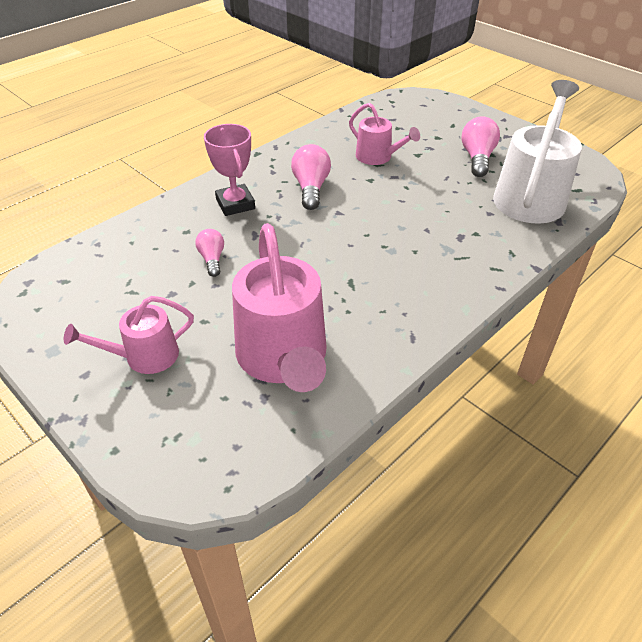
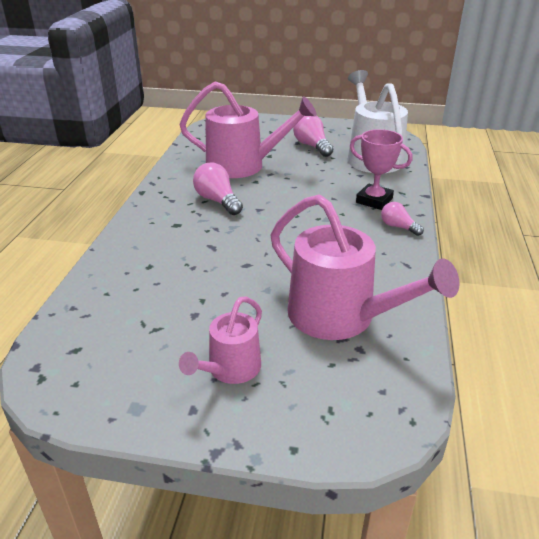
camera: 35 degrees left, 10 degrees down
(212, 259) = (198, 276): pink light bulb -> pink light bulb (398, 227)
(235, 204) = (168, 232): pink trophy -> pink trophy (374, 200)
(377, 157) = (243, 166): pink watering can -> pink watering can, size x1.81

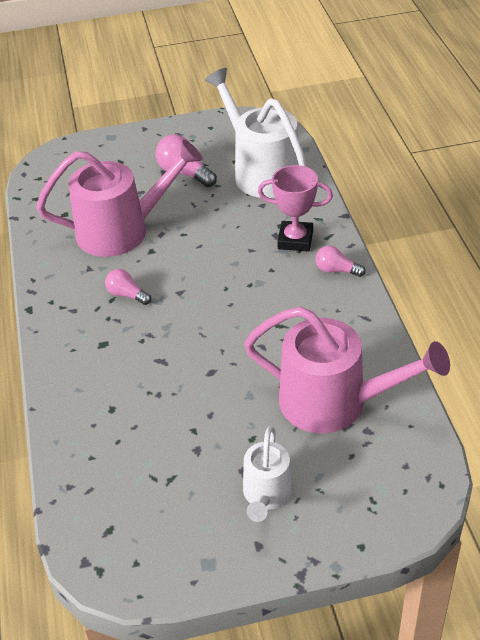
camera: 20 degrees left, 10 degrees up
(218, 201) = (127, 295): pink light bulb -> pink light bulb, size x0.63
(230, 369) = (267, 494): pink watering can -> white watering can

